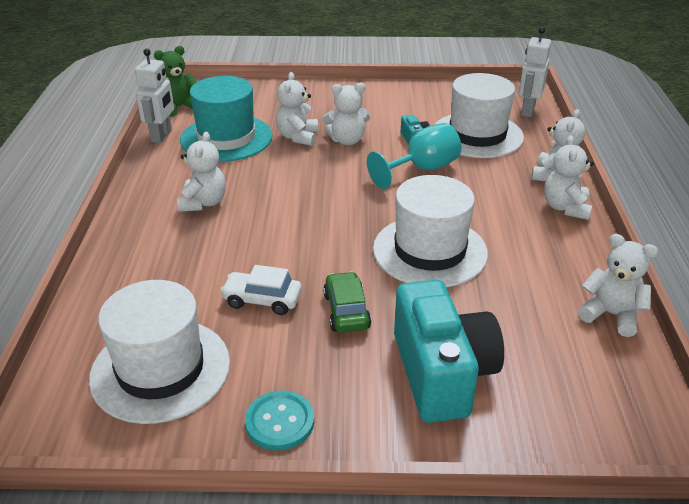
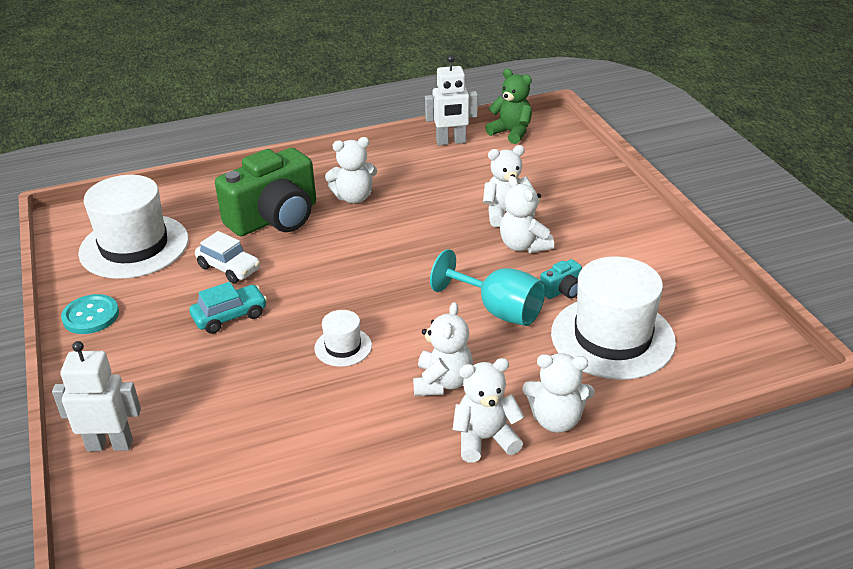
camera: 70 degrees right, 0 degrees up
(196, 256) = (275, 218): none -> green camera
(226, 138) = (472, 175): turquoise hat -> none
(262, 300) = (229, 268): white car -> white car turned 135 degrees clockwise
(346, 311) = (230, 316): green car -> turquoise car
(430, 251) = (343, 347): white hat -> white hat, size x0.47
(442, 373) = (164, 390): turquoise camera -> none
(527, 111) = (720, 371): white robot -> white robot (110, 444)
(611, 315) = (286, 500): white teddy bear -> white teddy bear (442, 382)

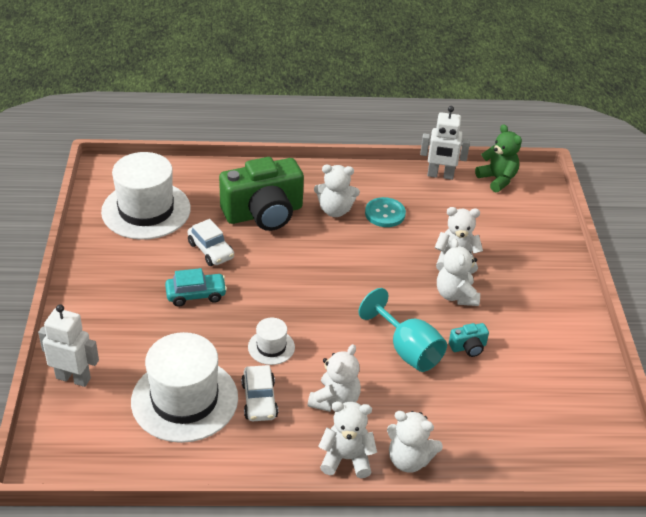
camera: 15 degrees right, 5 degrees up
(91, 316) = (94, 265): turquoise button -> turquoise button (385, 213)
(354, 406) = (259, 400): none -> white car
(612, 337) = (489, 402): white hat -> white hat (184, 399)

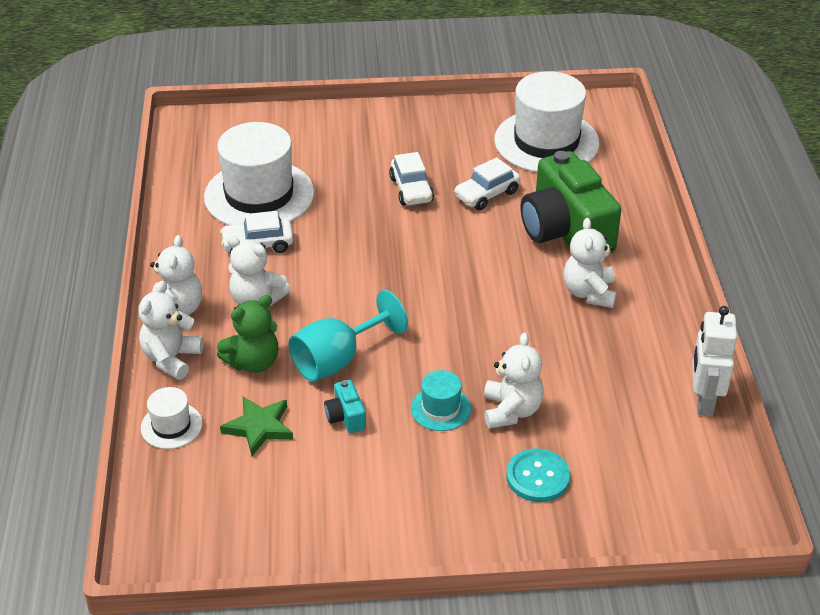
camera: 90 degrees right, 0 degrees up
(73, 378) = (286, 125): white robot -> none
(196, 295) = (411, 190): turquoise car -> white car
(271, 347) = (335, 249): white hat -> white hat (171, 426)
(385, 213) = (595, 340): turquoise button -> turquoise button (537, 477)
(456, 295) = (440, 408): white teddy bear -> turquoise hat
(484, 399) = (259, 427): none -> green star
(497, 179) = (717, 469): green teddy bear -> green teddy bear (253, 362)

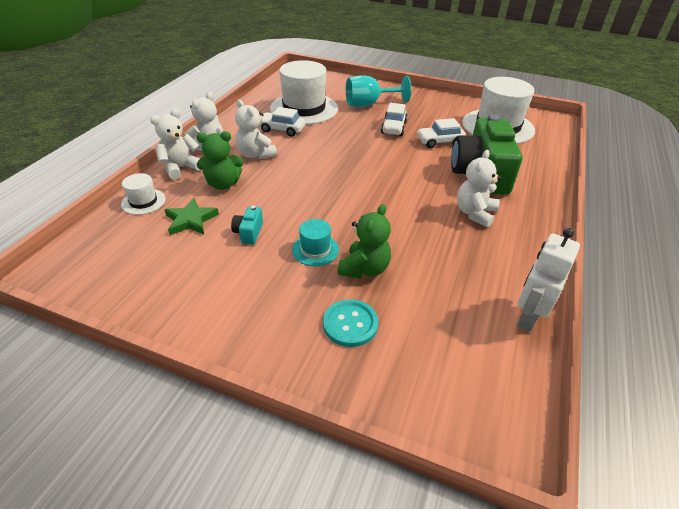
camera: 25 degrees right, 0 degrees up
(337, 360) = (273, 199): turquoise goblet -> turquoise goblet (369, 104)
(511, 411) = (364, 269): white teddy bear -> green teddy bear

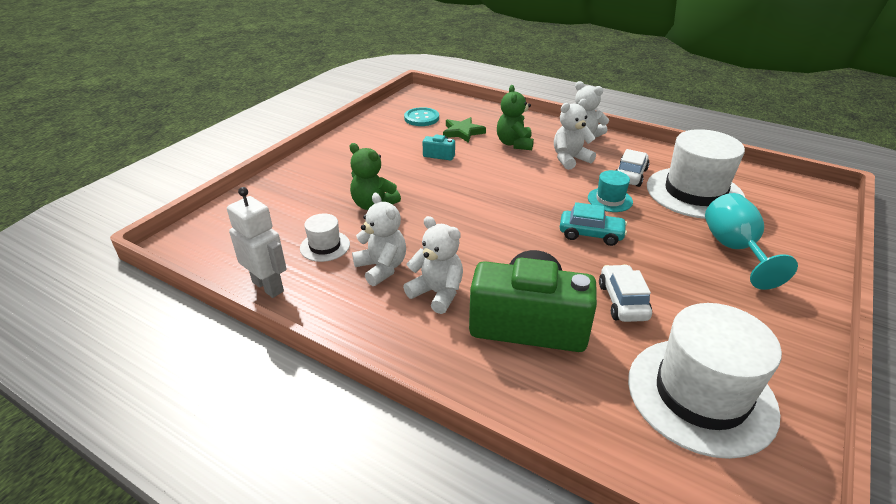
camera: 100 degrees right, 5 degrees down
(143, 201) = (491, 114): white hat -> white hat (325, 246)
(180, 168) = (542, 125): white teddy bear -> white teddy bear (381, 268)
(315, 250) = (407, 183): turquoise hat -> turquoise hat (610, 200)
(350, 324) = (317, 192): turquoise button -> turquoise button (421, 118)
(371, 149) = (591, 234): none -> turquoise car
(393, 128) = (658, 262): white car -> none

